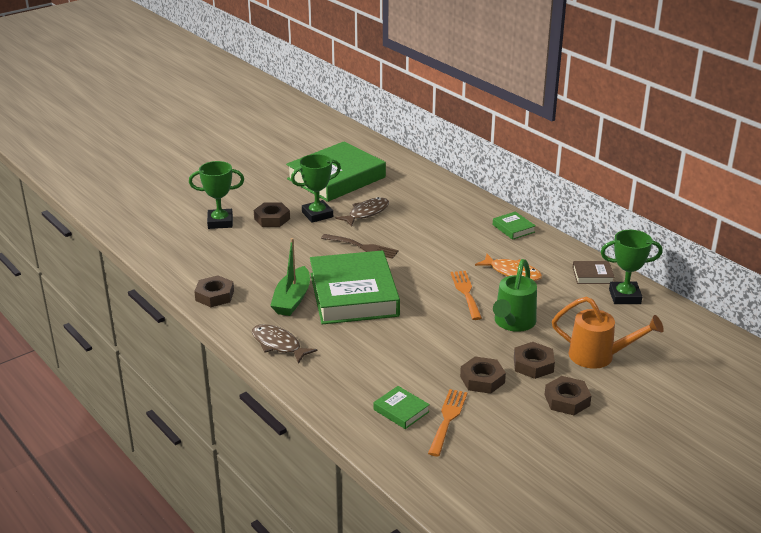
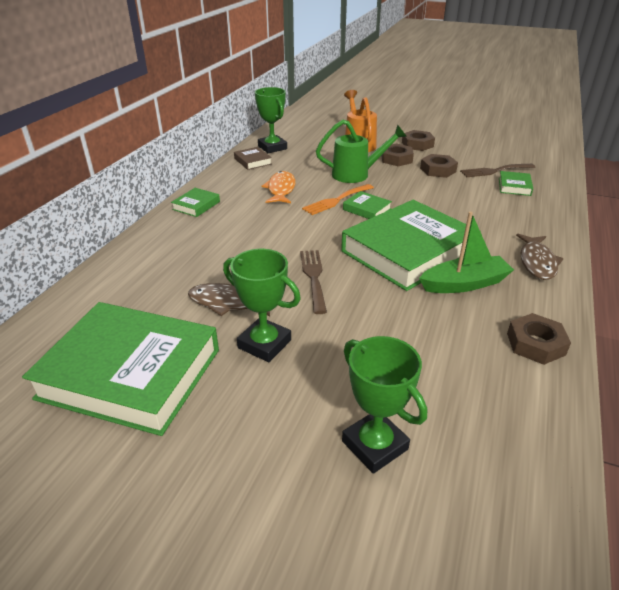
camera: 120 degrees left, 5 degrees up
(272, 219) = (312, 385): brown nut -> none
(436, 302) = (366, 209): none -> green book
(448, 419) = (494, 171): orange fork -> brown fork

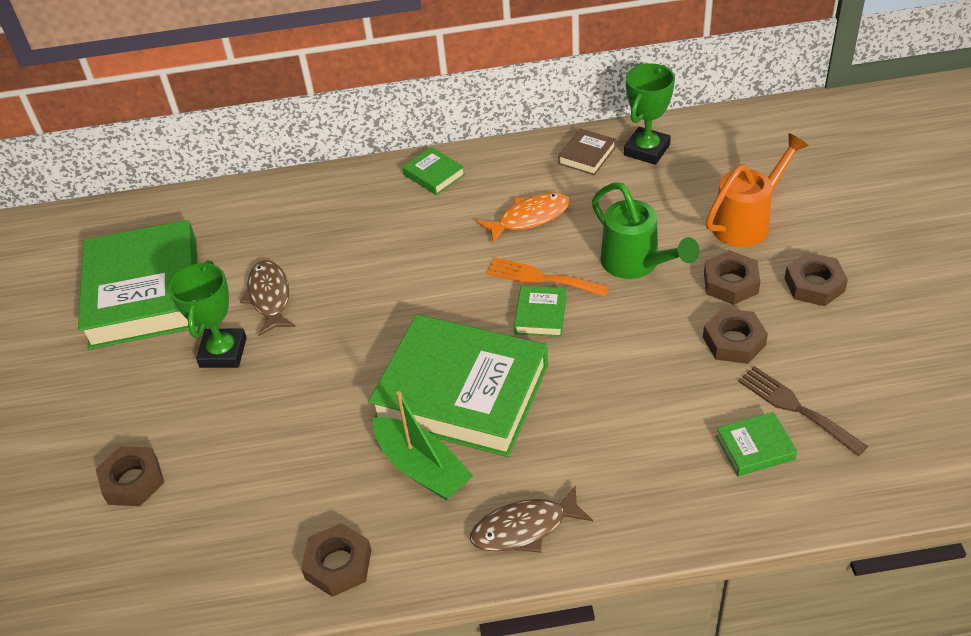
camera: 65 degrees right, 10 degrees up
(196, 205) = (434, 175): green book -> green book turned 45 degrees clockwise
(313, 277) = (352, 336): brown fork -> none
(375, 445) = (133, 481): green trophy -> brown nut

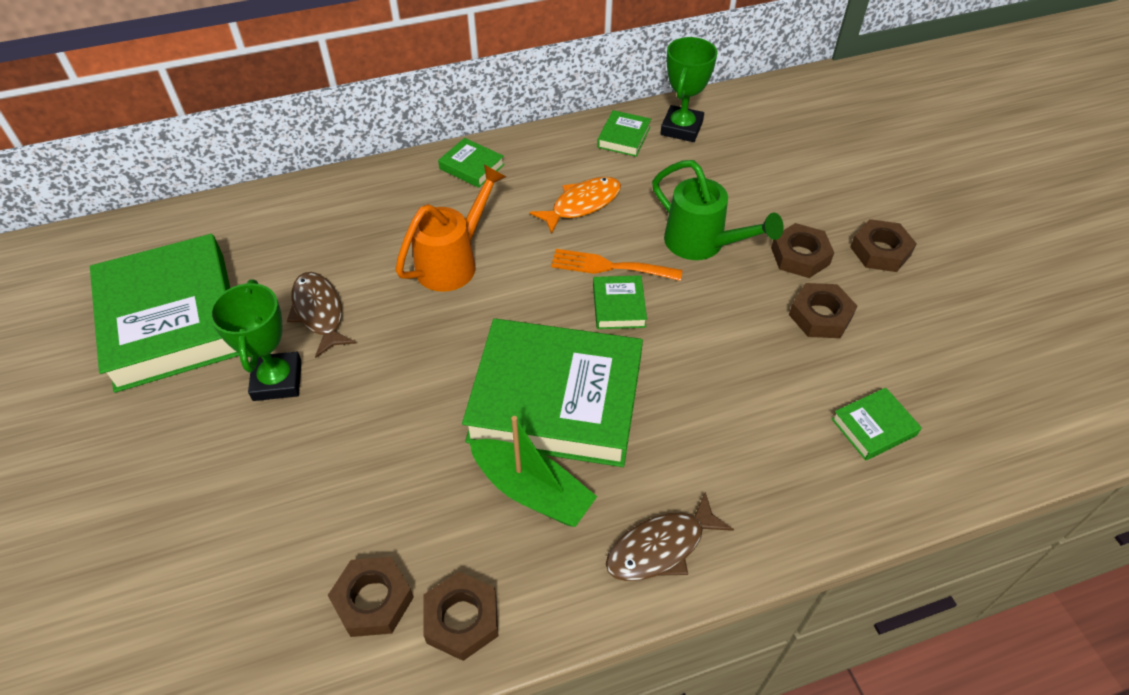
camera: 15 degrees left, 5 degrees up
(133, 481) = (195, 547): brown nut -> brown nut (373, 600)
(587, 155) = (624, 137): brown book -> green book
(747, 222) = (798, 193): orange watering can -> orange watering can (453, 262)
(795, 408) = (900, 380): brown fork -> none

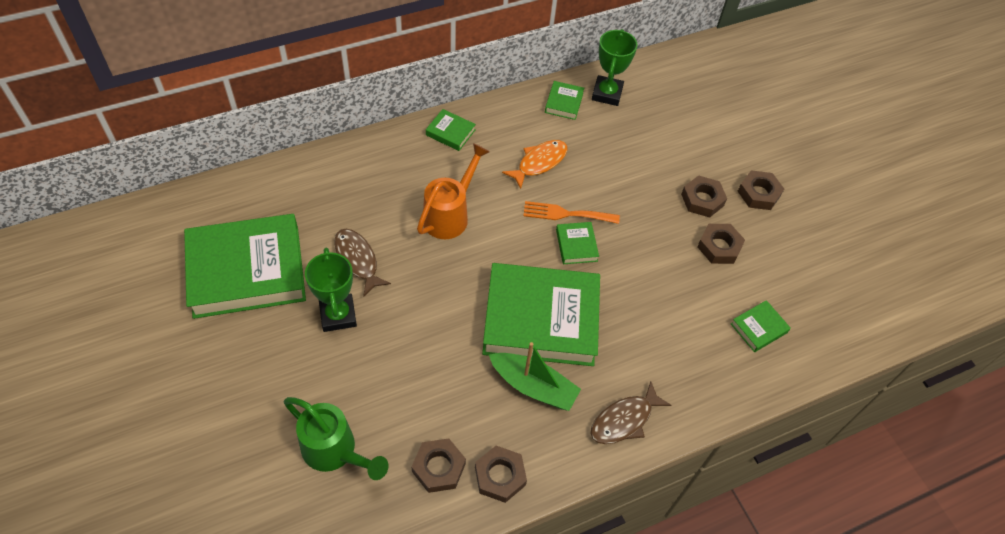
camera: 10 degrees left, 5 degrees up
(172, 319) = (247, 271): green book -> green book turned 75 degrees counterclockwise
(702, 244) = (631, 193): green watering can -> green watering can (335, 451)

